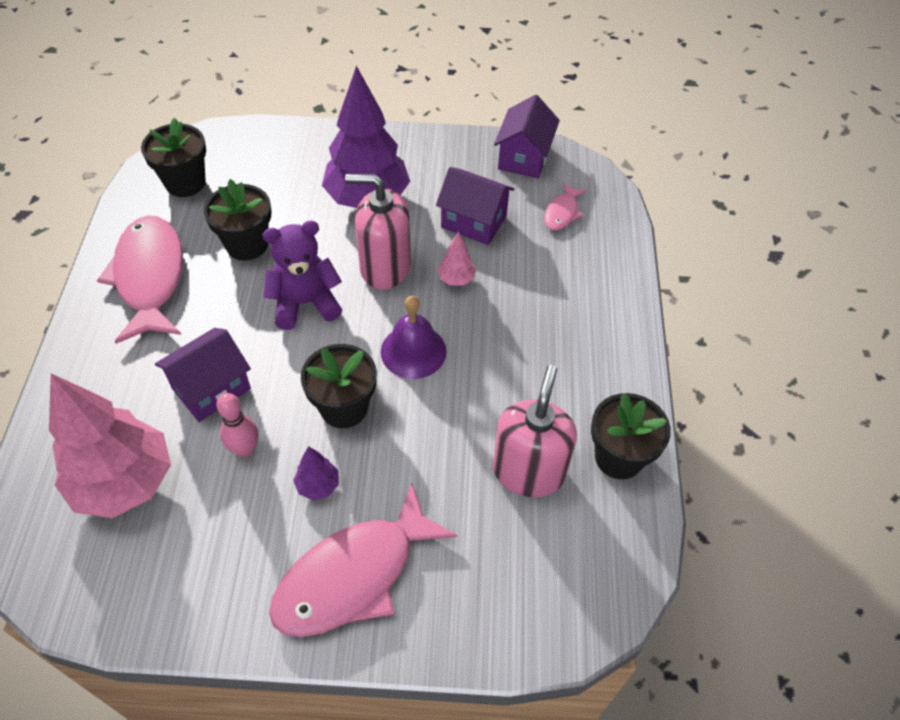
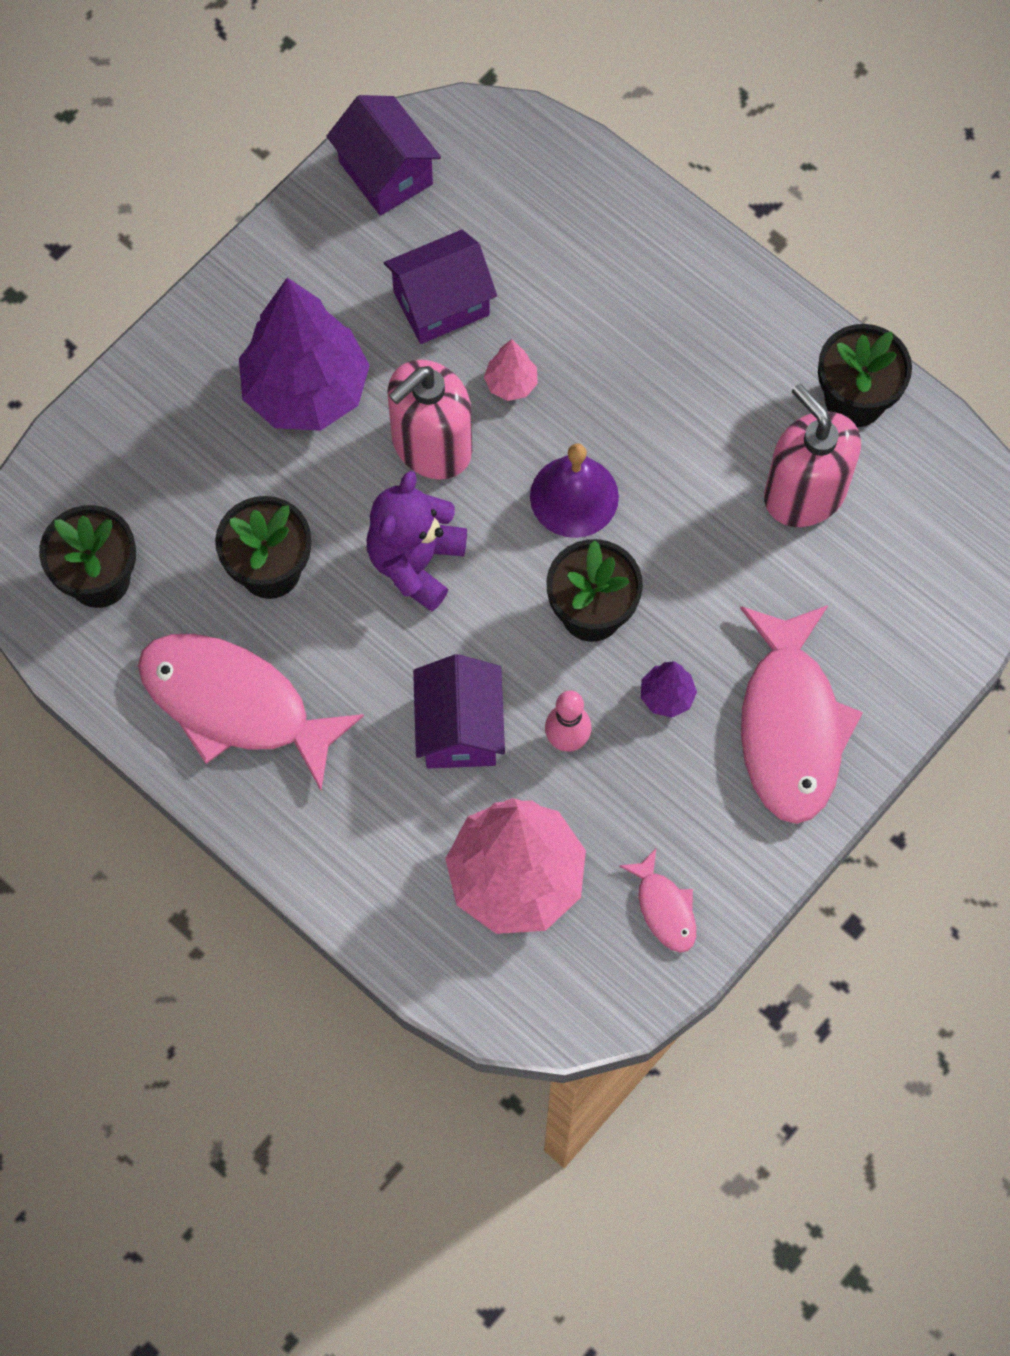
camera: 50 degrees left, 15 degrees up
(562, 213) = (507, 201): pink fish -> pink fish (664, 908)

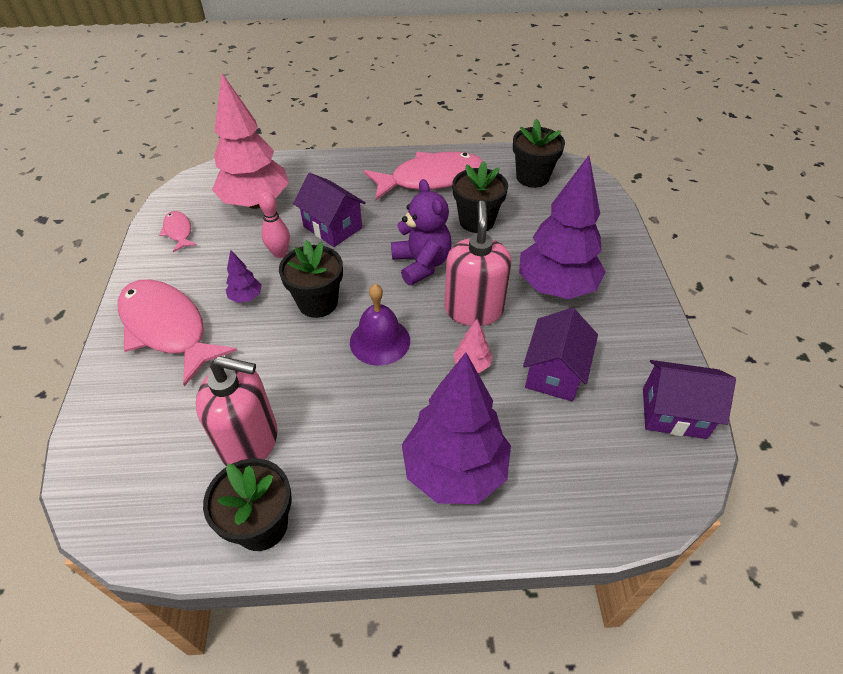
camera: 135 degrees right, 20 degrees down
(644, 300) = (455, 470): none -> purple tree
(664, 908) = (178, 231): pink fish -> pink fish turned 45 degrees clockwise

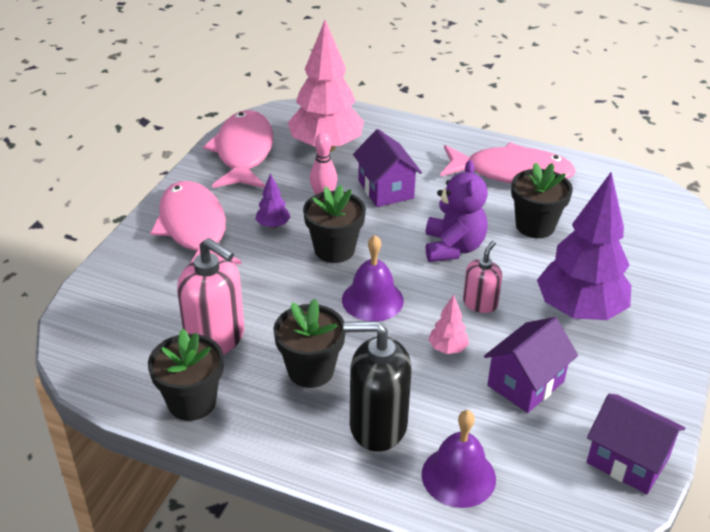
camera: 25 degrees right, 10 degrees down
(178, 231) = (243, 152): pink fish -> pink fish, size x2.17
(455, 470) = (377, 425): purple tree -> black soap dispenser
(474, 309) = (480, 303): pink soap dispenser -> pink soap dispenser, size x0.57
(532, 177) = (625, 202): black flower pot -> black flower pot (310, 370)
(553, 492) = (458, 476): none -> purple bell

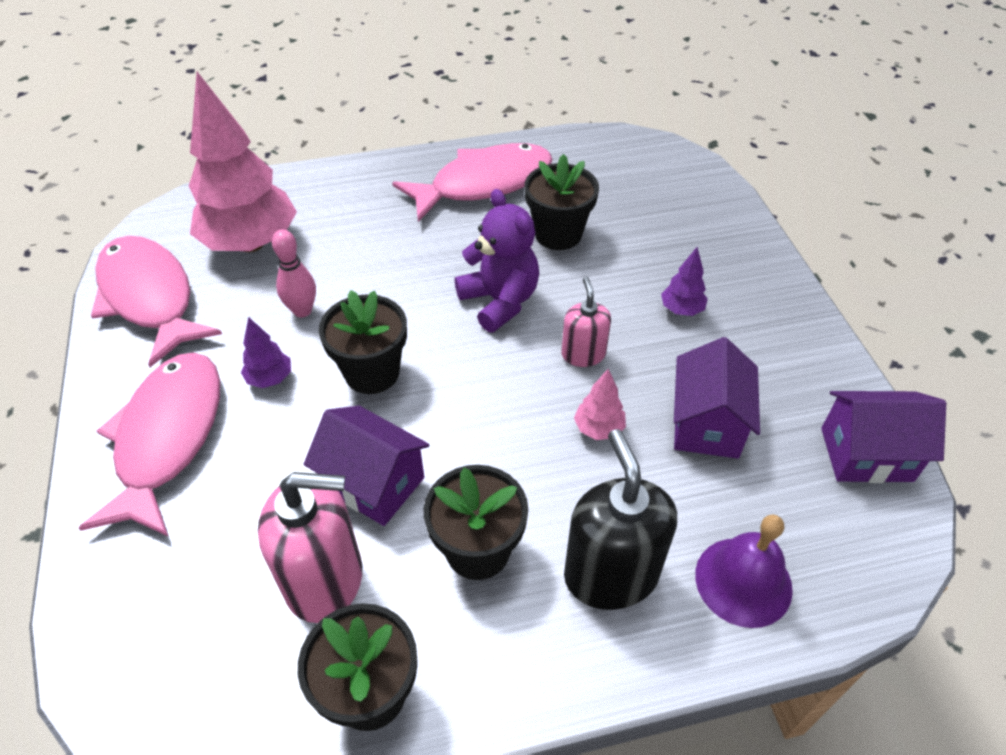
camera: 35 degrees left, 10 degrees up
(194, 229) = (167, 438): pink fish -> pink fish turned 60 degrees clockwise
(372, 300) = (469, 414): purple bell -> none
(377, 425) = (611, 574): black soap dispenser -> black soap dispenser turned 105 degrees clockwise
(386, 189) = (367, 265): purple house -> purple house (373, 483)
(579, 311) = (681, 310): purple tree -> purple tree, size x0.42

